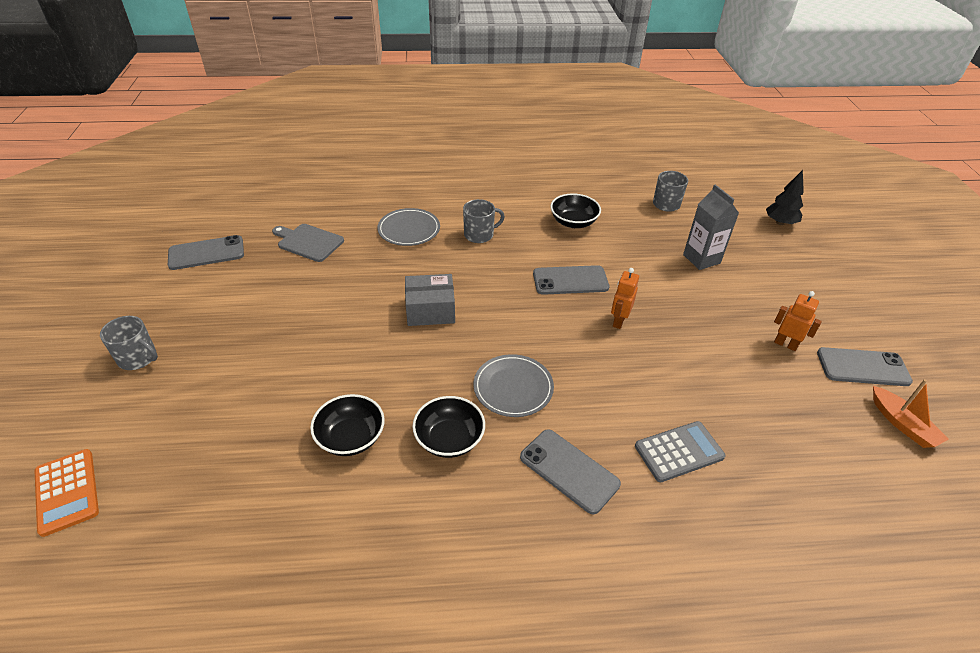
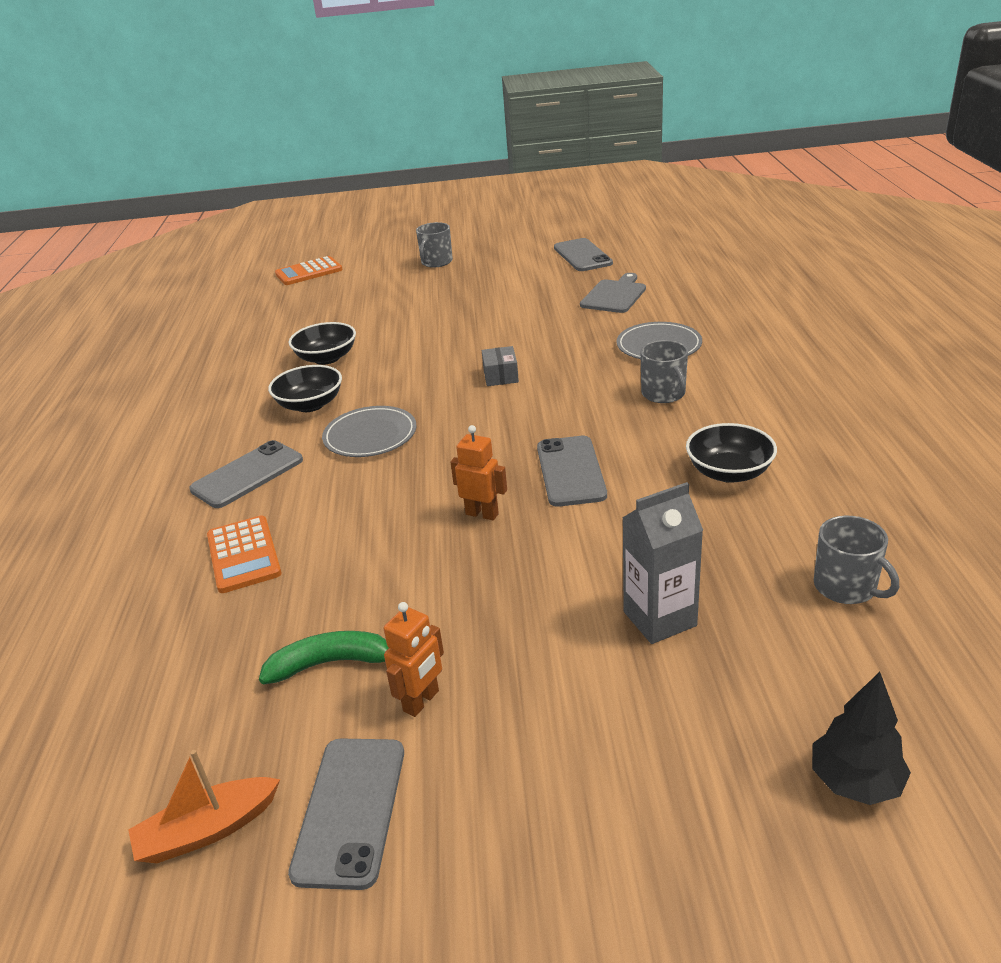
camera: 95 degrees right, 10 degrees down
(430, 310) = (500, 376): grey box -> grey box, size x0.63
(679, 452) = (243, 555): grey calculator -> orange calculator
(771, 385) = (331, 664): none -> green banana

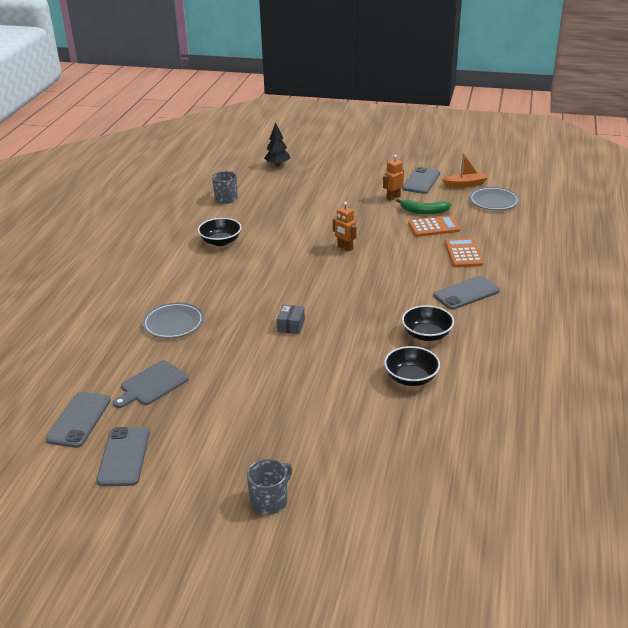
camera: 165 degrees left, 0 degrees up
(309, 272) = (419, 535): orange calculator -> orange calculator (433, 227)
(370, 436) = (390, 301): grey plate -> grey plate (494, 201)
(570, 471) = (291, 257): grey phone -> grey phone (79, 420)
(659, 619) = (298, 202): grey carton -> none
(664, 394) = (207, 287): grey mug -> none

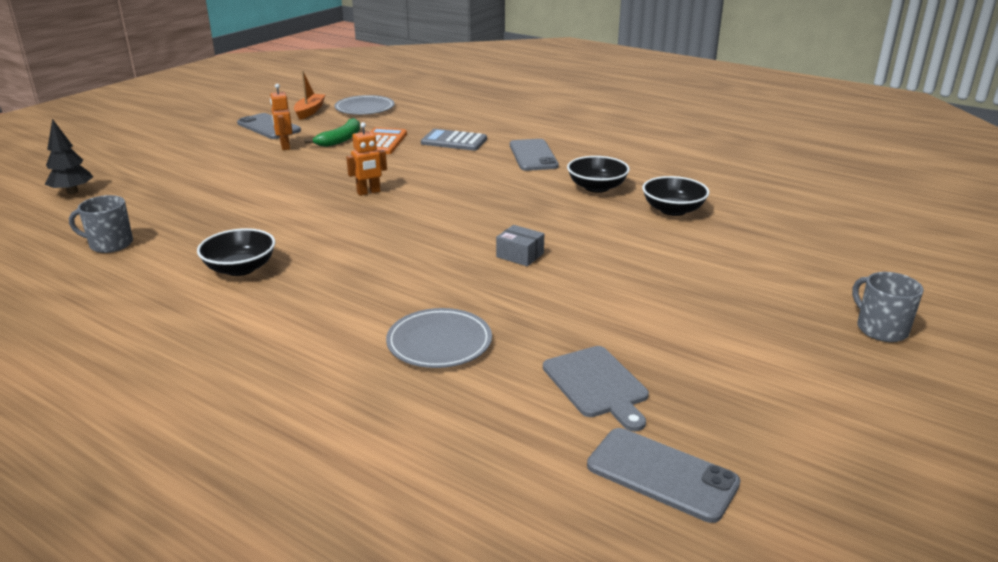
camera: 70 degrees left, 5 degrees down
(124, 456) = (773, 435): grey phone -> none
(463, 253) = (454, 141): orange calculator -> grey calculator

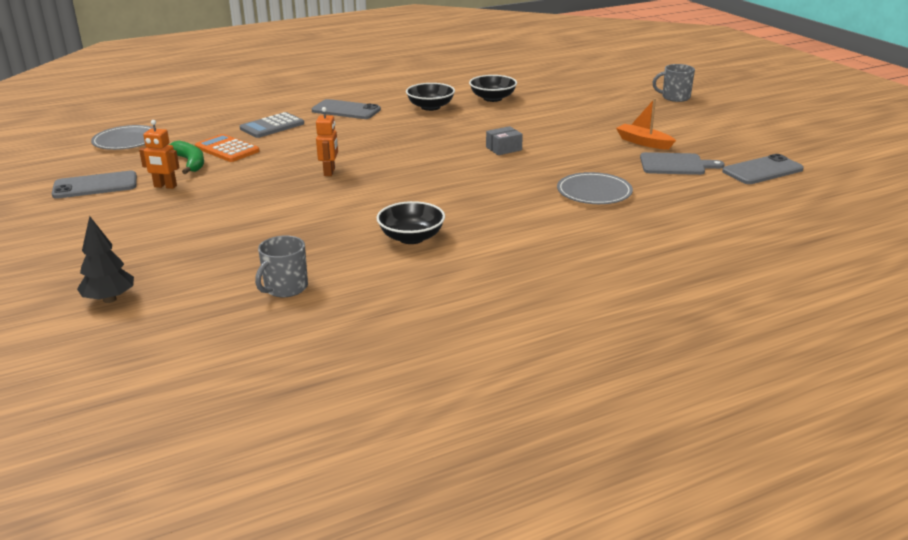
camera: 60 degrees left, 0 degrees up
(309, 111) = (86, 163): orange boat -> orange boat (643, 142)

